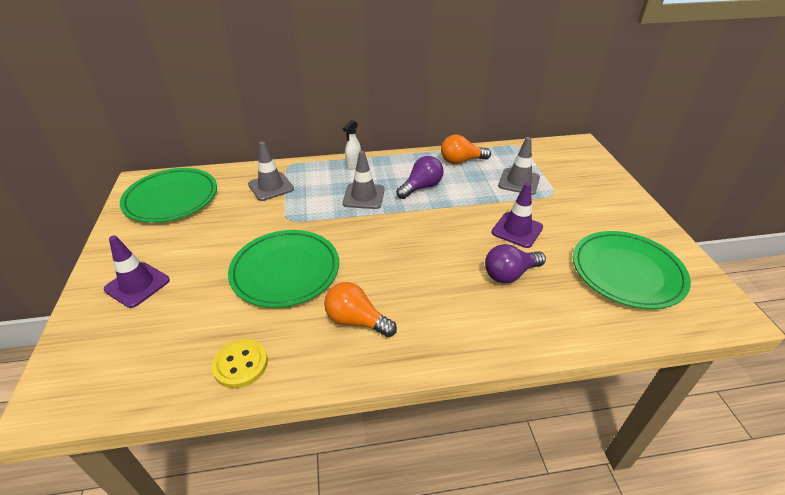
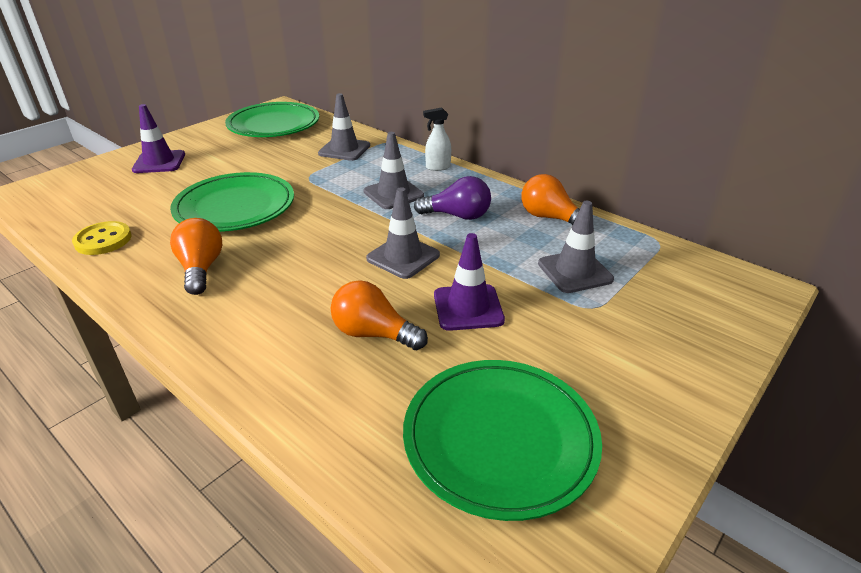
camera: 50 degrees right, 5 degrees down
(443, 227) = (403, 257): none -> grey traffic cone
(510, 274) = (373, 334): purple light bulb -> orange light bulb

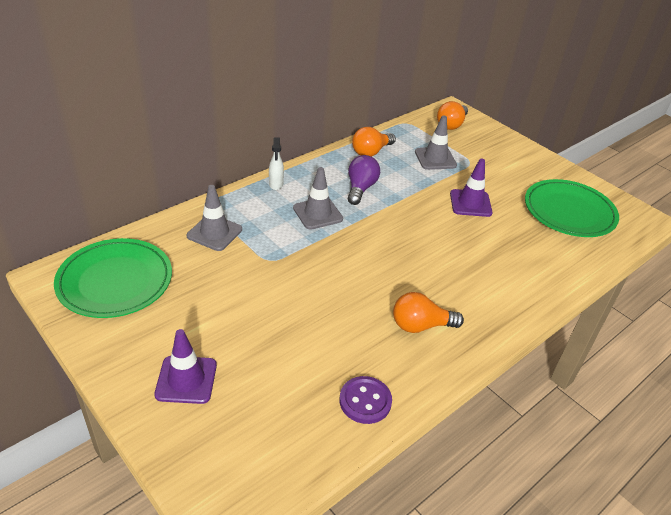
camera: 85 degrees left, 5 degrees up
(103, 240) = (365, 401): yellow button -> purple button
(235, 207) = (318, 309): green plate -> none
(373, 334) = (496, 242): orange light bulb -> orange light bulb (451, 124)
(403, 257) = (413, 220): grey traffic cone -> none

